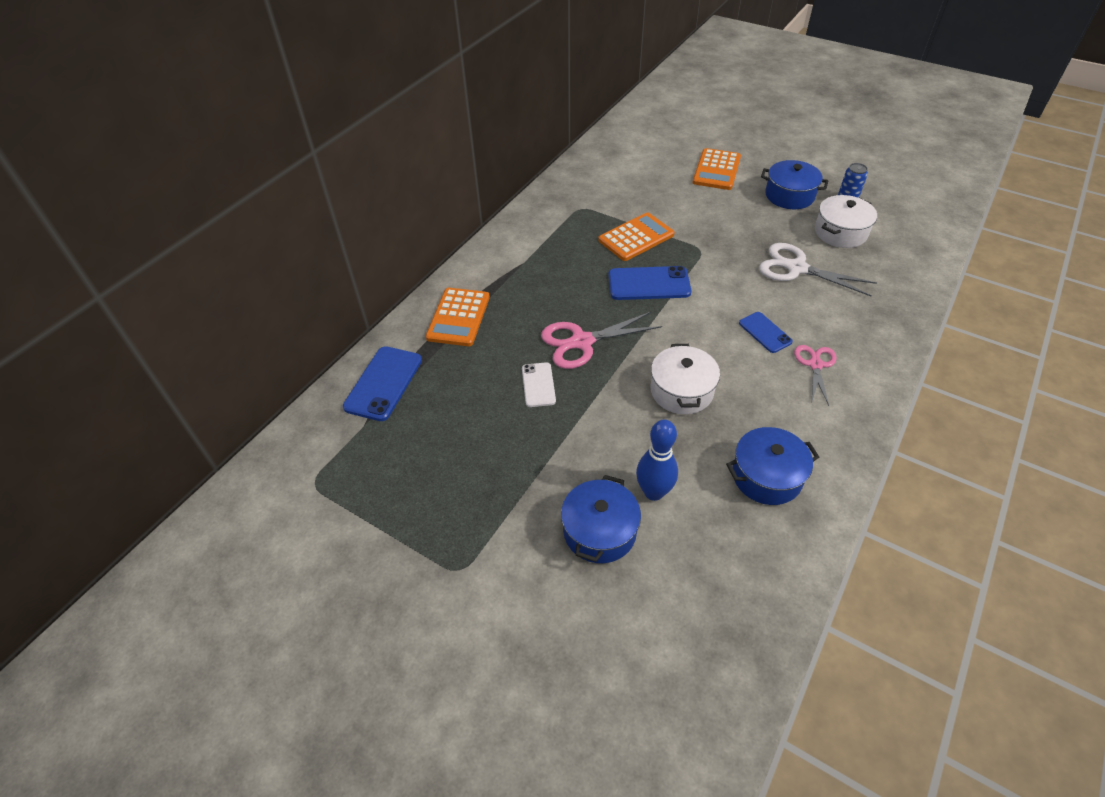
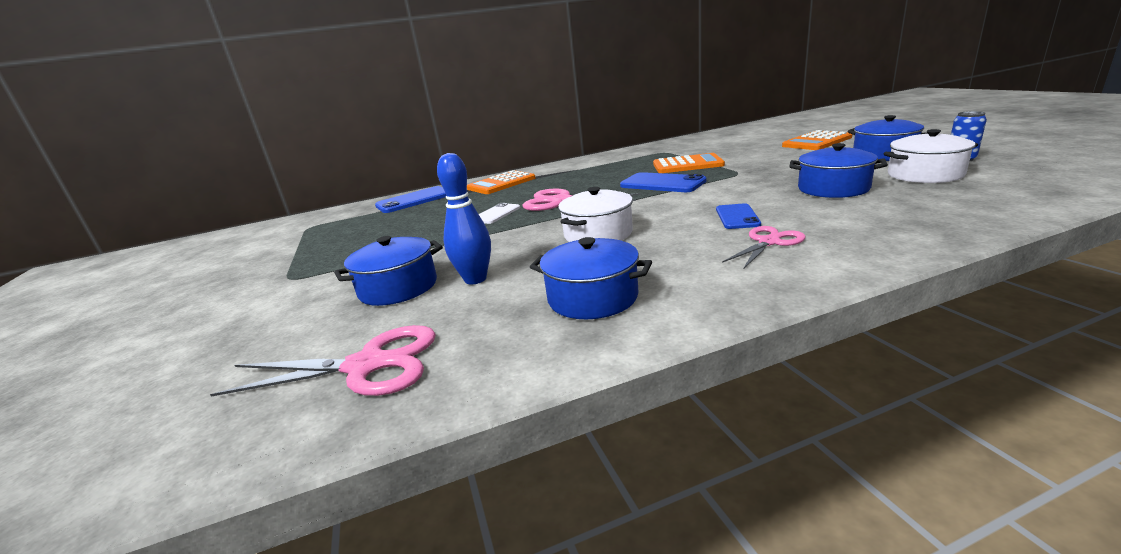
camera: 40 degrees right, 25 degrees down
(701, 616) = (366, 365): none -> pink scissors
(796, 268) = (833, 189): white scissors -> blue pot

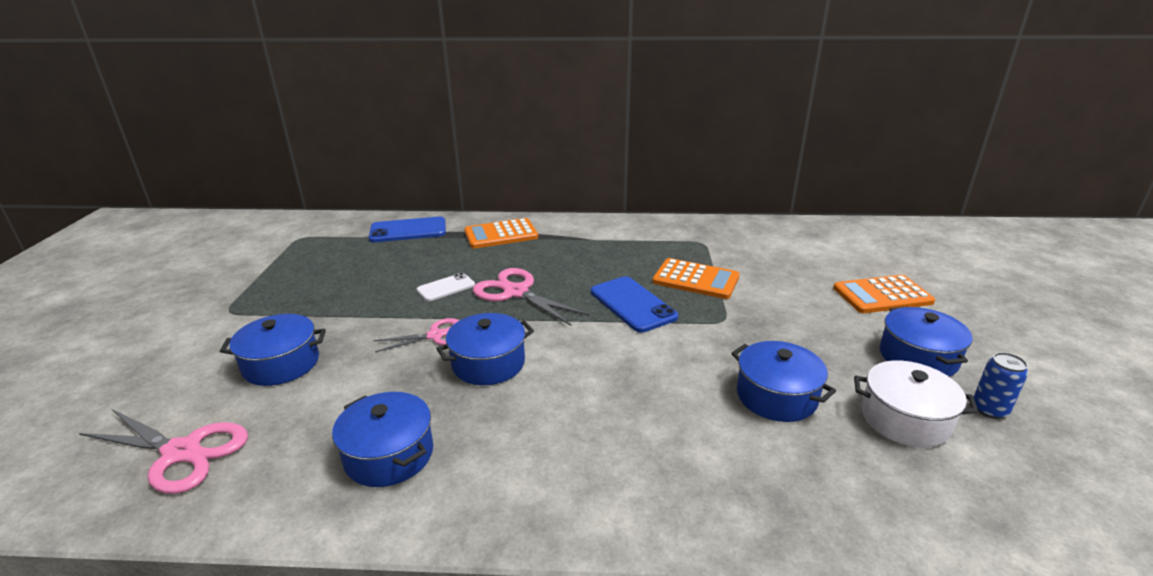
camera: 20 degrees right, 5 degrees up
(475, 279) = (338, 382): blue bowling pin -> none
(598, 234) = (488, 363): white pot -> blue pot
(737, 217) = (628, 398): blue phone -> none
(769, 242) = (605, 454): pink scissors -> pink scissors (435, 335)

